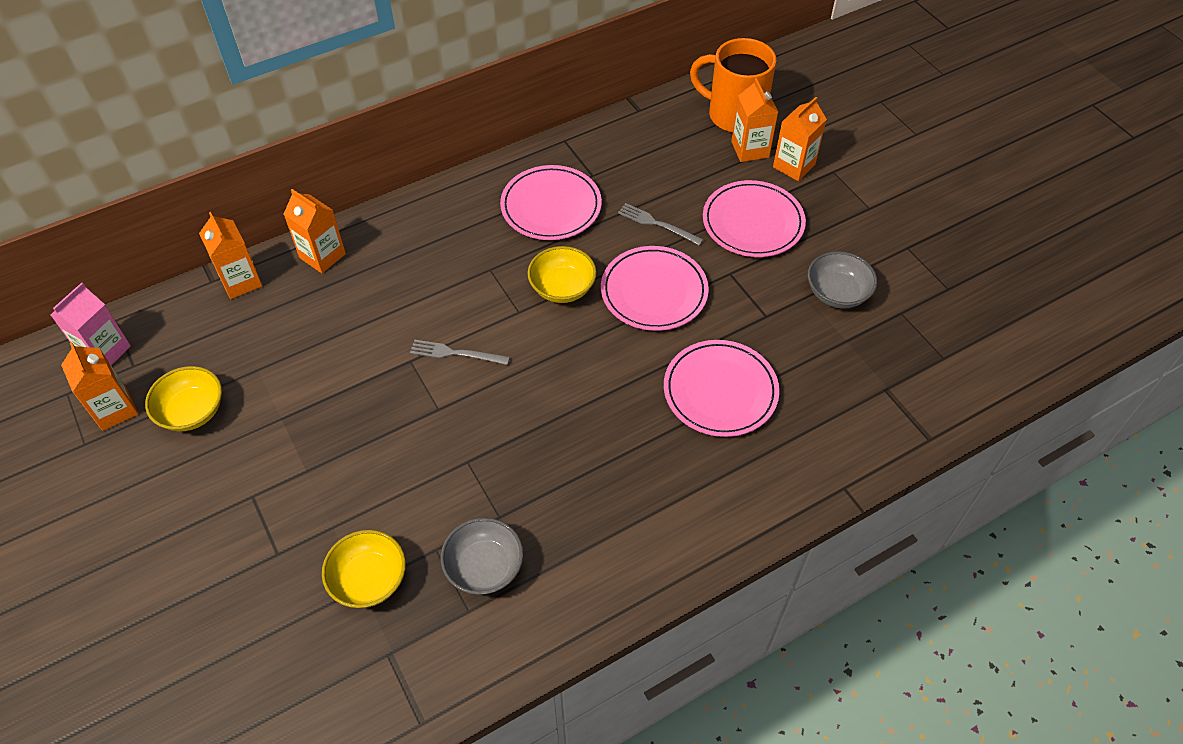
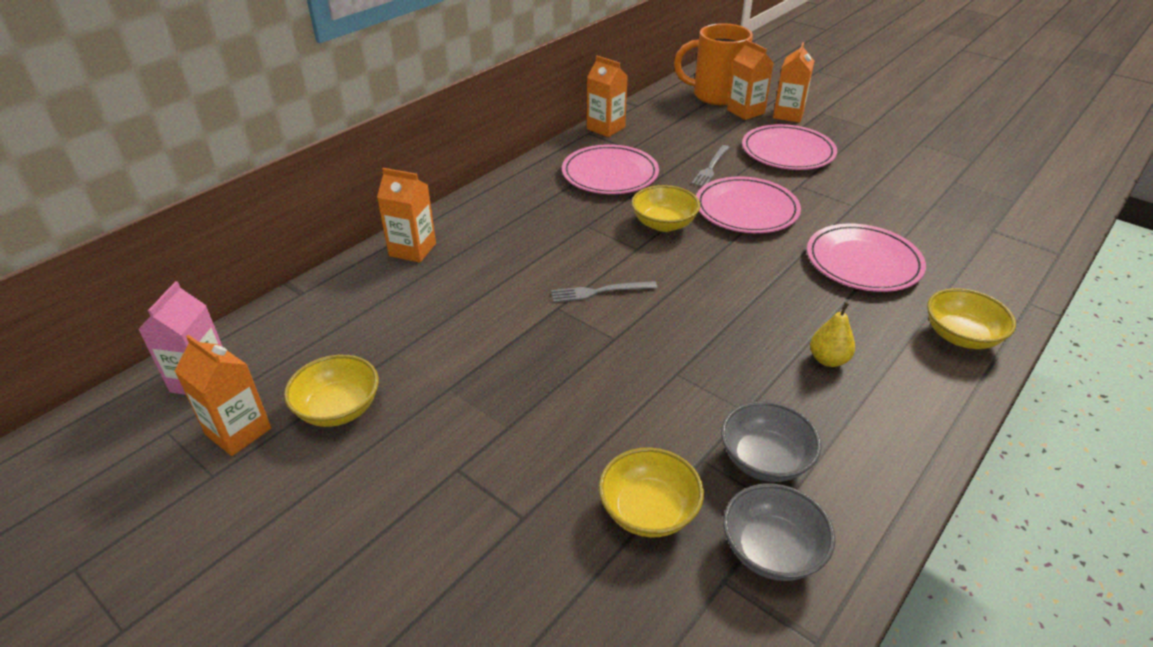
camera: 20 degrees left, 15 degrees down
(241, 281) = (335, 287): orange carton -> orange carton (605, 128)
(605, 489) = (828, 360): none -> yellow pear
(657, 224) = (711, 167): grey fork -> grey fork turned 75 degrees counterclockwise
(745, 503) = (961, 336): none -> yellow bowl
(837, 293) = (894, 180): grey bowl -> grey bowl (772, 550)

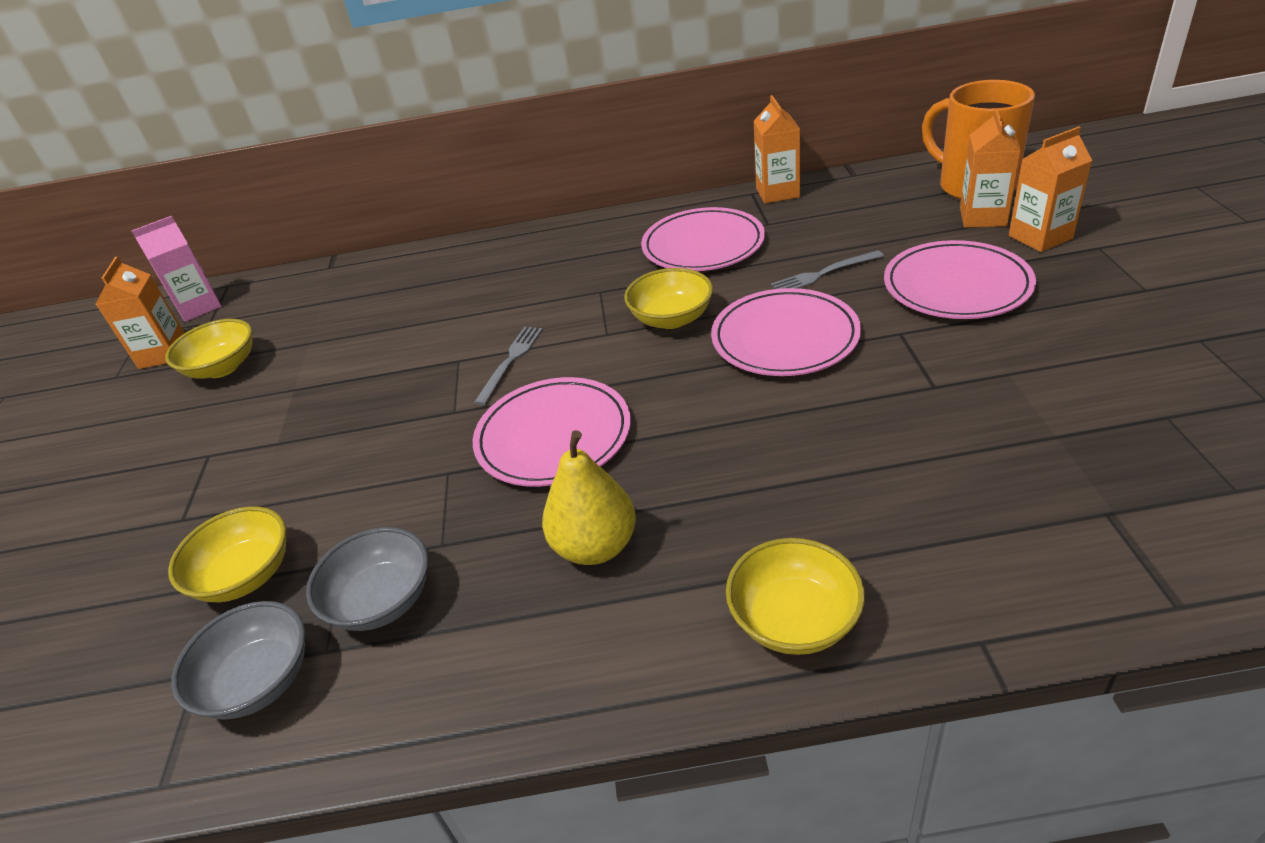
camera: 50 degrees right, 0 degrees up
(412, 250) = (441, 260): orange carton -> none
(599, 292) = (510, 361): grey fork -> grey fork turned 75 degrees clockwise
(828, 360) = (595, 546): yellow pear -> yellow pear, size x1.53
(863, 262) = (824, 462): pink plate -> pink plate (553, 436)

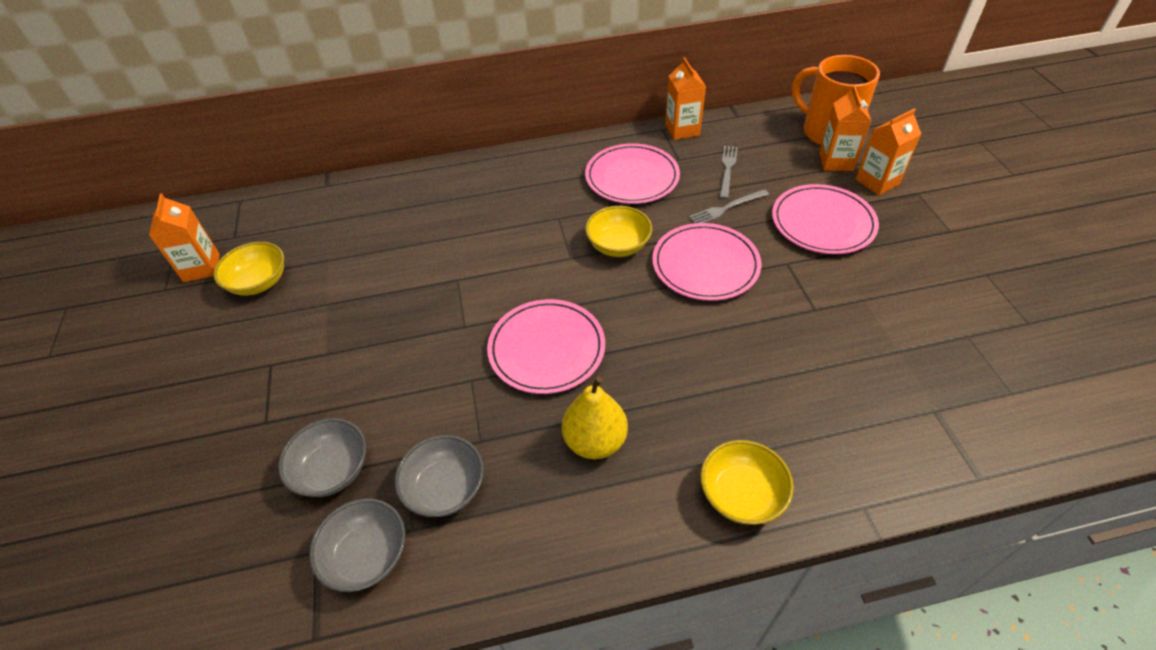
camera: 10 degrees left, 10 degrees up
(199, 307) = (220, 222): pink carton -> none
(246, 575) = (332, 470): yellow bowl -> grey bowl
(510, 361) = (500, 281): grey fork -> grey fork (727, 170)

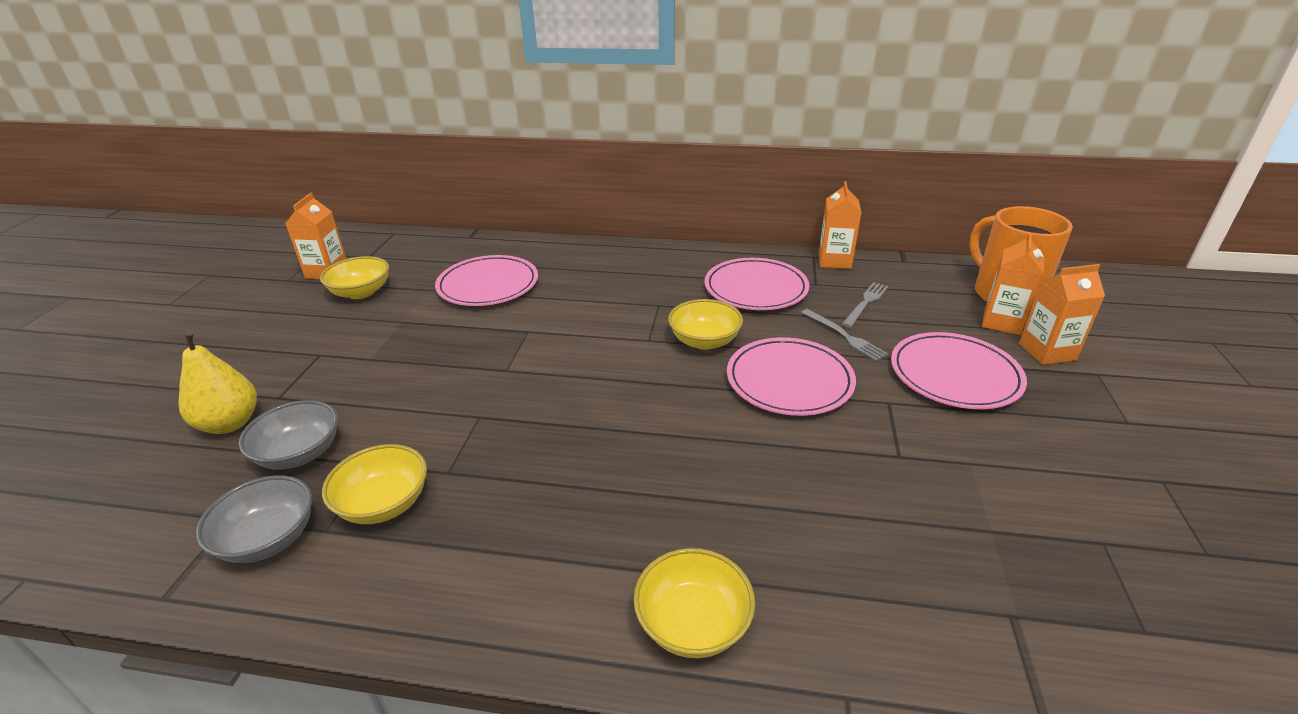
camera: 20 degrees right, 15 degrees down
(445, 488) = (384, 503): grey bowl -> yellow bowl
(546, 349) = (570, 410): pink plate -> pink plate (488, 285)
(595, 441) = (561, 510): yellow pear -> yellow pear (230, 423)
(726, 208) = (844, 336): grey fork -> grey fork turned 120 degrees counterclockwise

